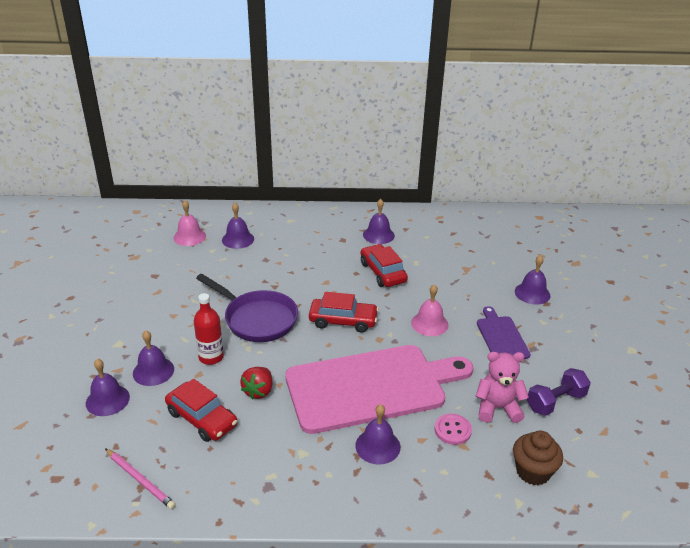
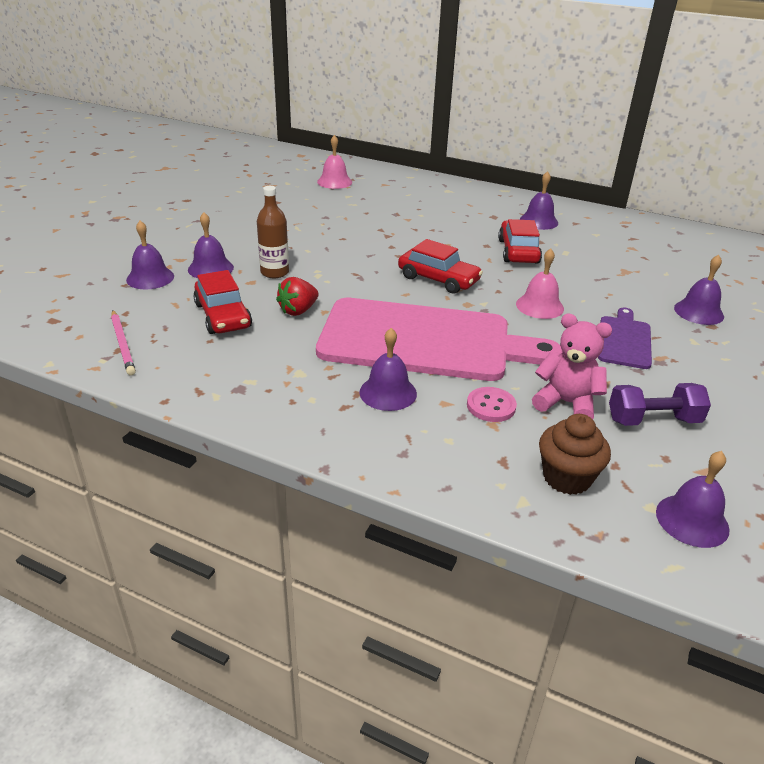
camera: 25 degrees right, 0 degrees up
(211, 357) = (274, 272): red bottle -> brown bottle
(238, 239) = (380, 193): purple bell -> purple bell (692, 520)
(257, 319) = (347, 256): purple pan -> none

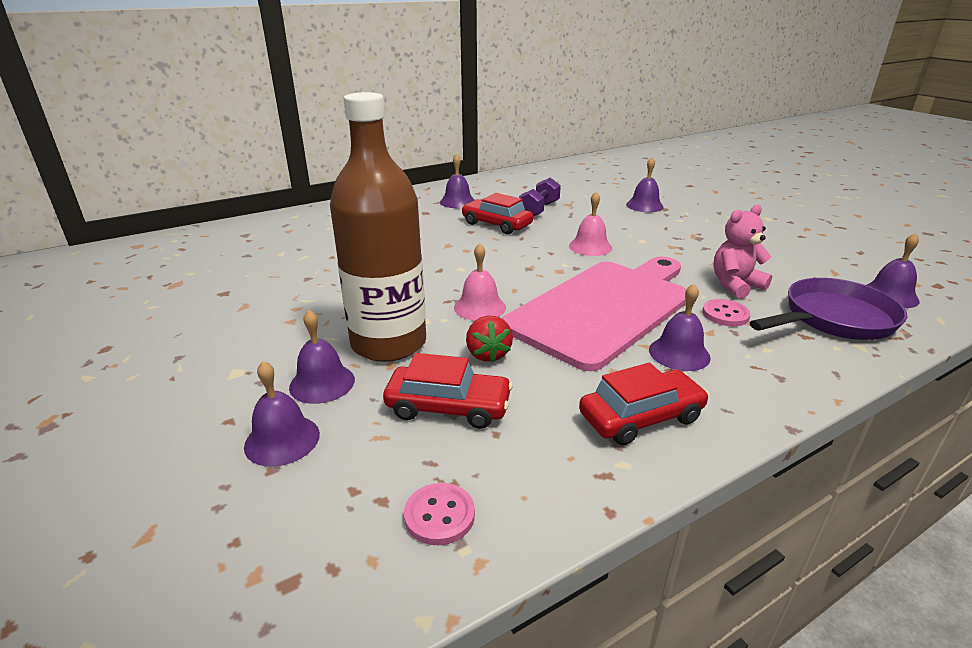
camera: 55 degrees left, 5 degrees down
(123, 344) = (439, 515): pink pencil -> pink button
(274, 272) = (389, 343): brown bottle -> brown bottle, size x2.08
(334, 182) = (238, 249): pink bell -> pink bell (480, 307)
(438, 279) = (505, 268): red car -> red car (641, 417)
(567, 478) = (833, 319): brown cupcake -> purple pan
(624, 340) = (663, 238): purple cutting board -> none
(653, 420) = (770, 265): purple dumbbell -> purple dumbbell (539, 210)

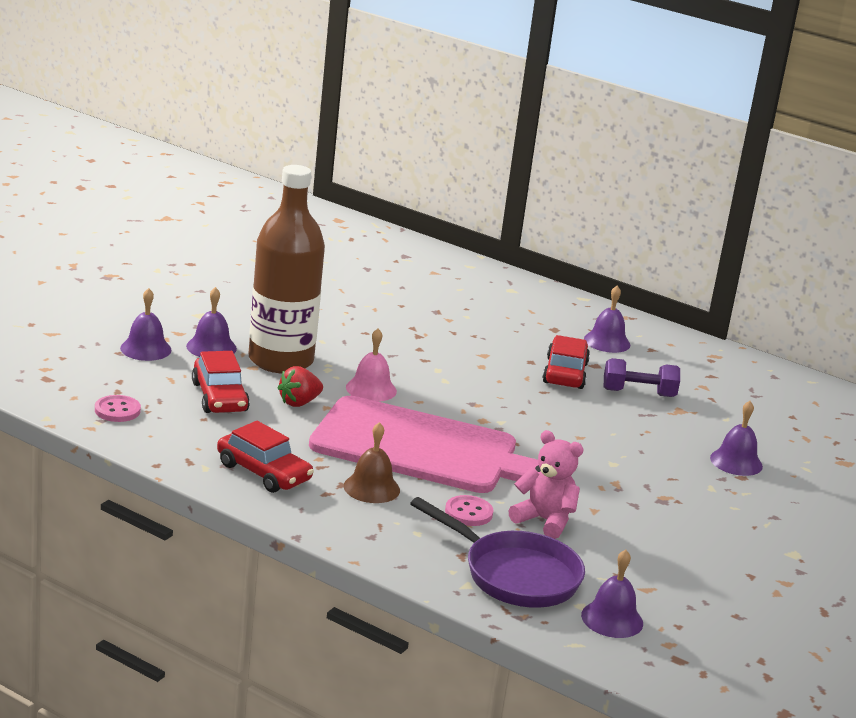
camera: 60 degrees right, 5 degrees down
(590, 247) = (561, 433): pink bell -> none
(679, 353) = (371, 488): purple bell -> brown bell

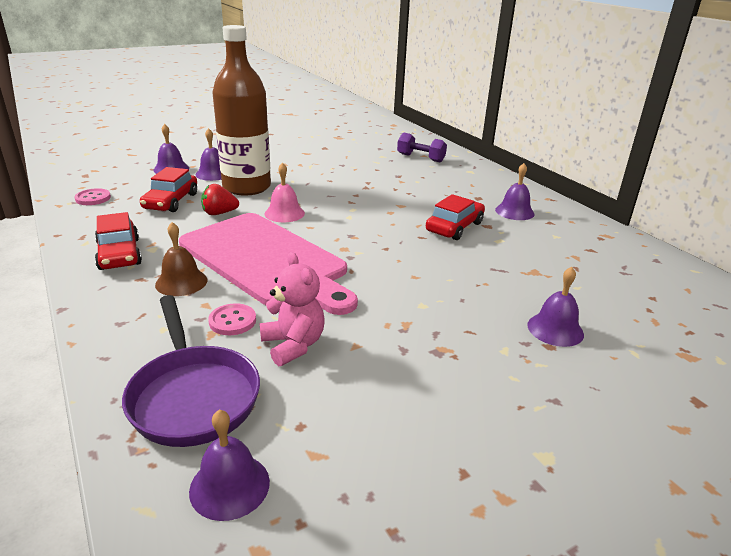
camera: 30 degrees right, 5 degrees up
(638, 393) = (506, 252): purple dumbbell -> purple dumbbell (420, 158)

